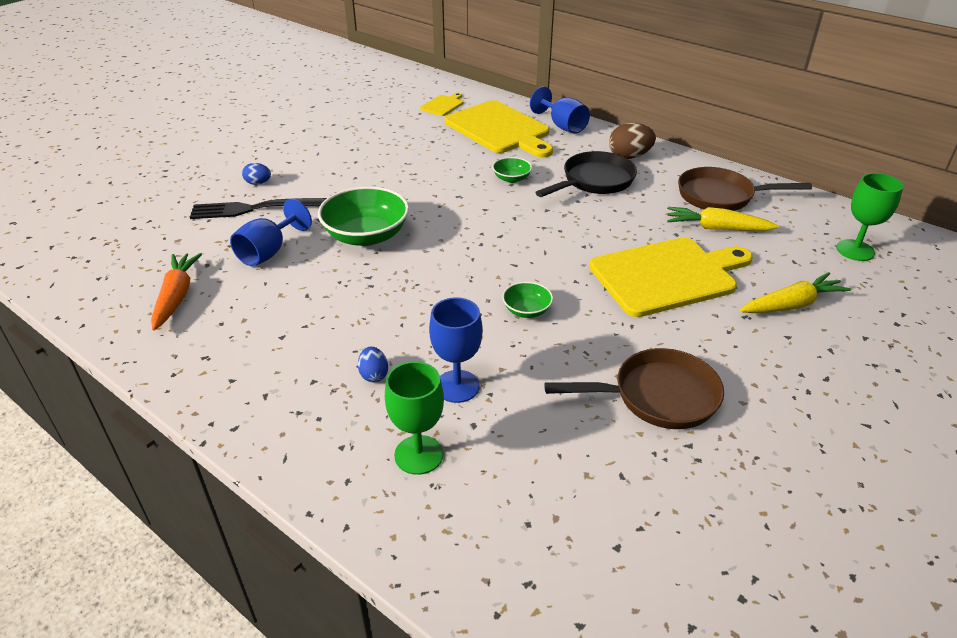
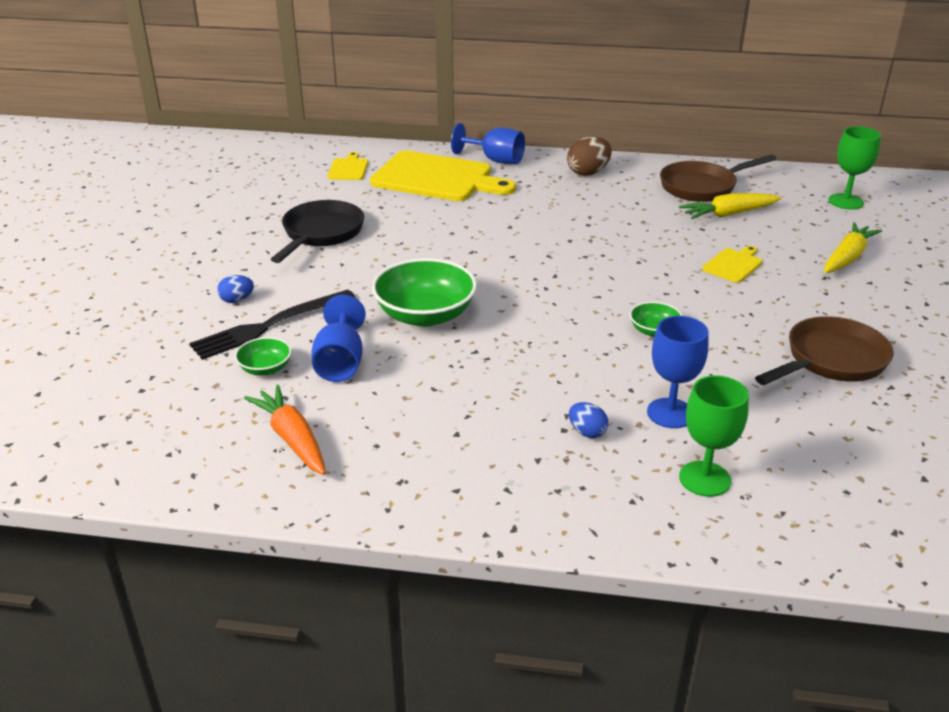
camera: 30 degrees left, 5 degrees down
(511, 178) = (504, 221): green bowl -> green bowl (265, 368)
(594, 181) = (583, 203): black pan -> black pan (321, 233)
(667, 276) = (733, 265): yellow cutting board -> yellow cutting board, size x0.44

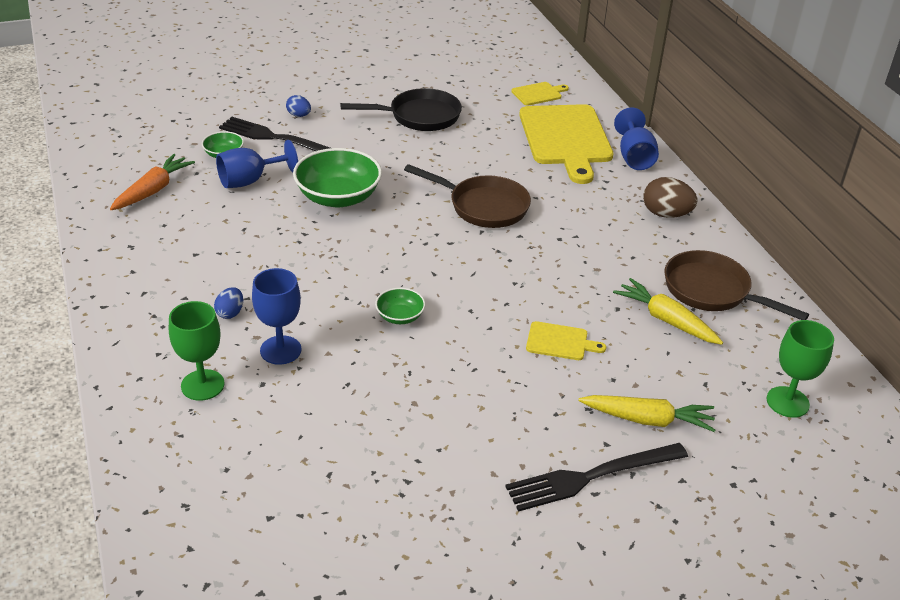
camera: 60 degrees right, 5 degrees up
(831, 360) = (427, 434): brown pan -> brown pan (483, 206)
(907, 299) = (591, 477): none -> black fork

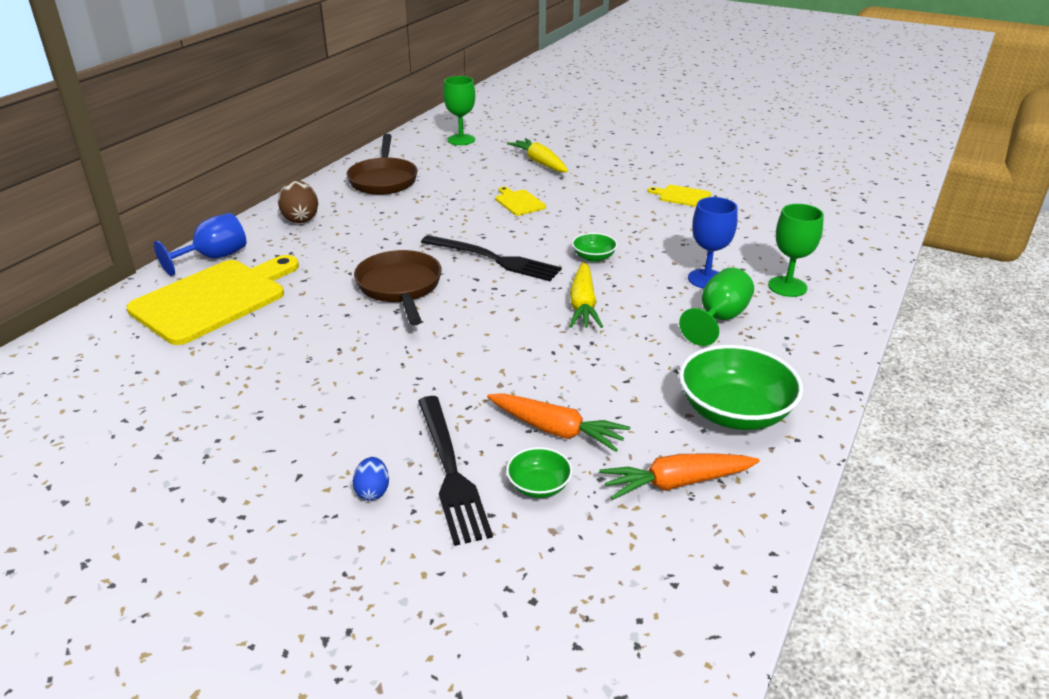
camera: 130 degrees left, 5 degrees down
(230, 313) = (719, 319): blue egg -> green goblet
(250, 181) = (555, 430): blue goblet -> orange carrot
(338, 197) = (498, 361): green bowl -> green bowl (734, 412)
(419, 116) = (265, 401): black pan -> none
(538, 94) = (114, 353): yellow cutting board -> yellow cutting board (682, 196)
(591, 477) = (607, 162): black fork -> black fork (494, 259)
(666, 320) = (439, 182): yellow carrot -> yellow carrot (583, 304)

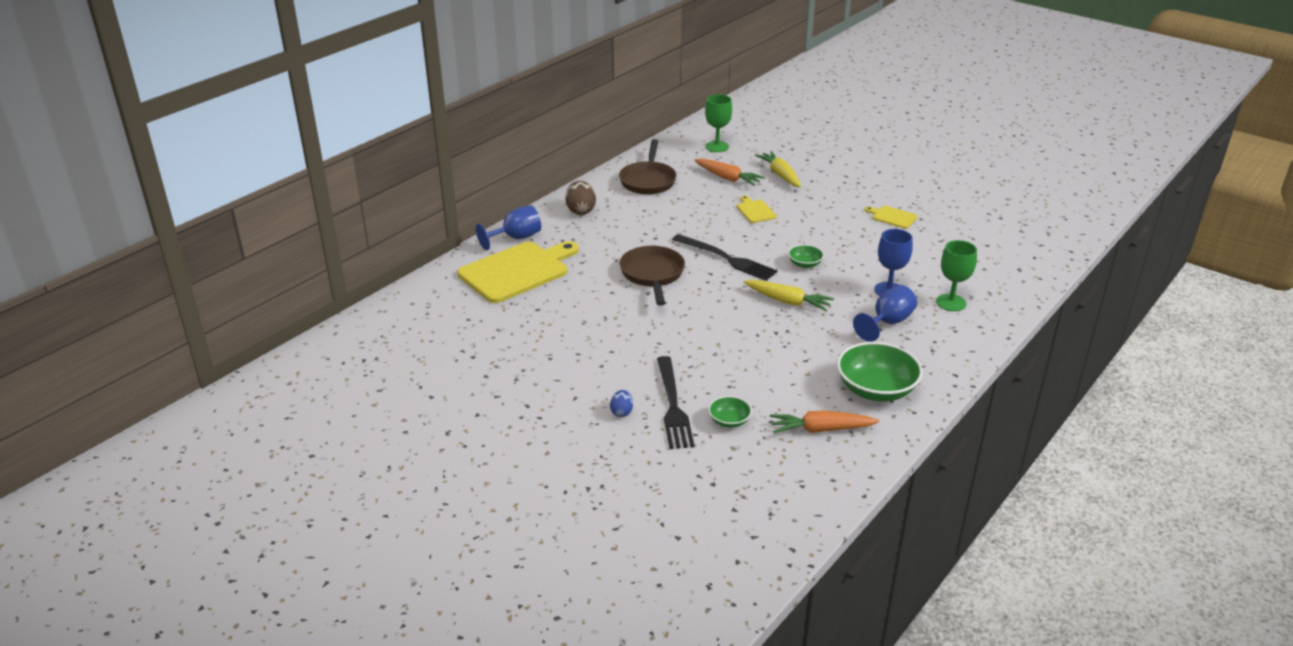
camera: 10 degrees right, 0 degrees up
(555, 430) = (747, 388): orange carrot -> orange carrot (727, 178)
(583, 304) = (787, 301): yellow carrot -> yellow carrot turned 75 degrees counterclockwise
(719, 319) = (888, 322): green goblet -> blue goblet

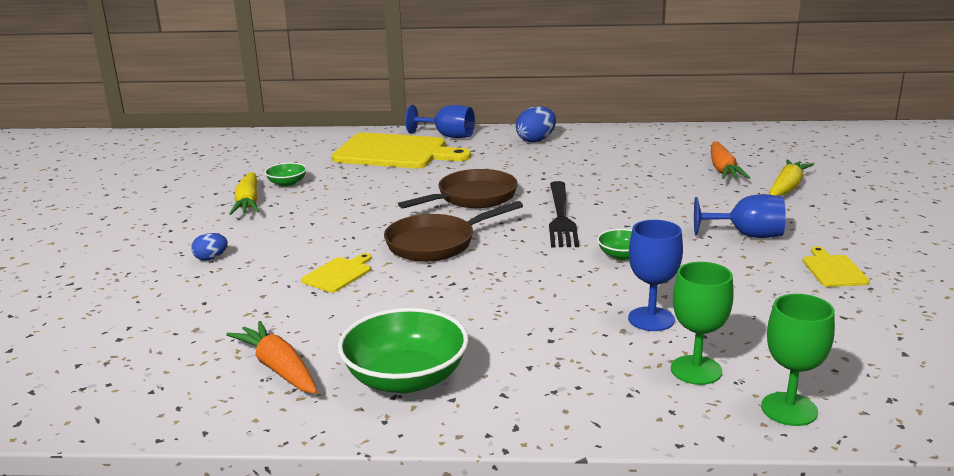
camera: 55 degrees right, 10 degrees down
(581, 210) = (536, 140): brown egg -> blue egg
(648, 181) = (642, 144): brown pan -> brown pan (436, 243)
(673, 406) = (245, 276): black fork -> none
(717, 147) = (774, 147): green goblet -> green goblet (789, 409)
(729, 421) = (245, 312): green bowl -> green bowl (287, 183)
(755, 211) = (684, 200): yellow cutting board -> yellow cutting board (338, 274)
(787, 301) = (526, 270): yellow carrot -> yellow carrot (248, 202)
(888, 322) = (573, 340): blue goblet -> blue goblet (747, 235)

